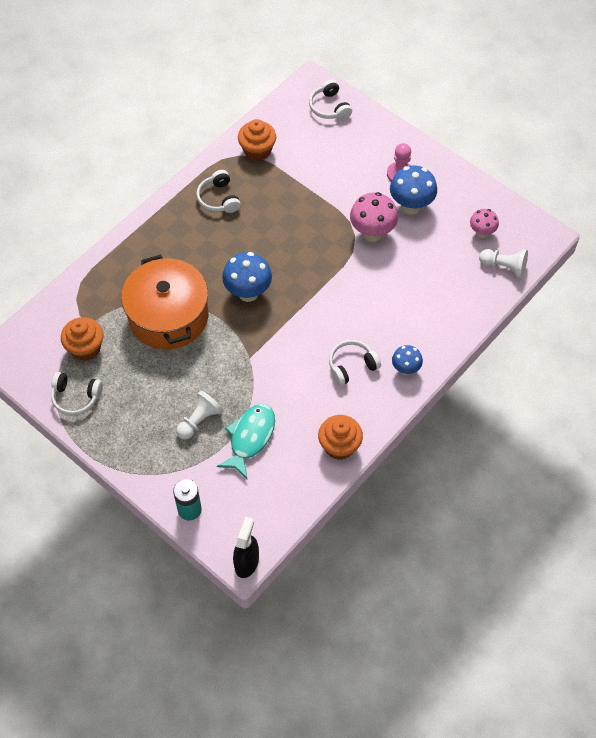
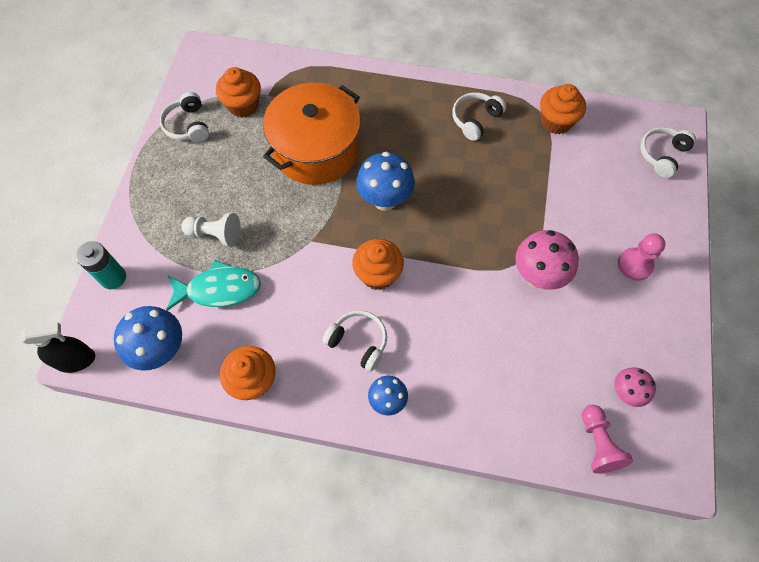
camera: 60 degrees right, 5 degrees up
(307, 328) = (378, 274): none -> orange cupcake
(411, 206) = (602, 297): blue mushroom -> blue mushroom (162, 350)
(504, 267) = (597, 443): white pawn -> pink pawn

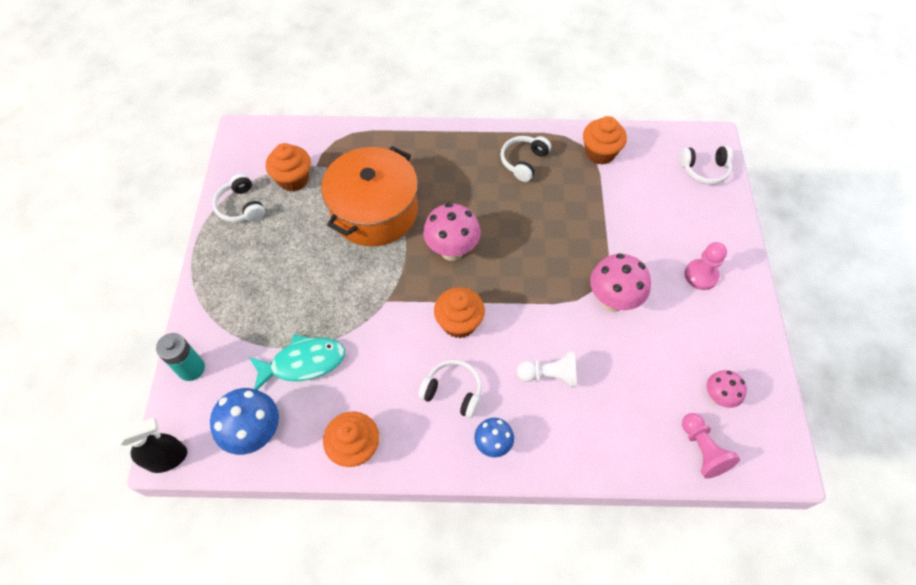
camera: 10 degrees left, 5 degrees down
(215, 235) = (289, 309): white pawn -> white pawn (549, 375)
(385, 200) = (452, 250): blue mushroom -> pink mushroom
(662, 155) = (704, 170): white headphones -> white headphones turned 120 degrees counterclockwise

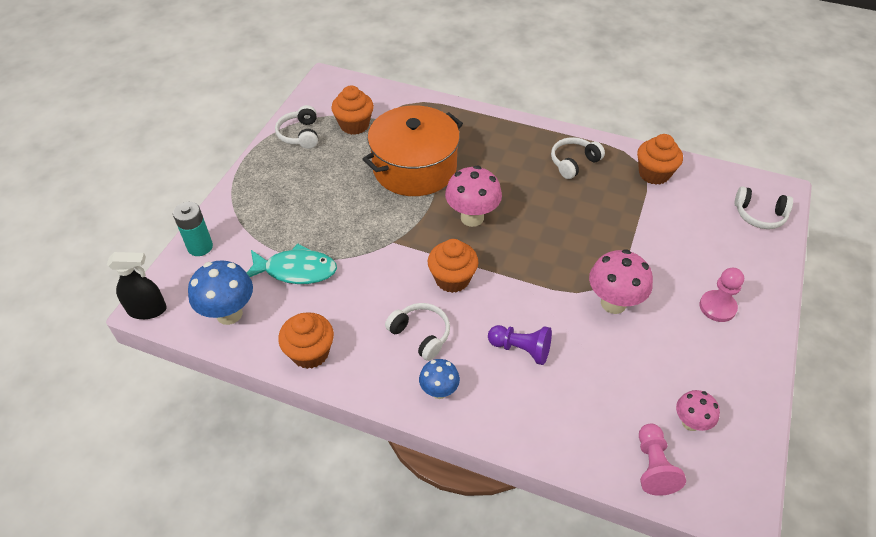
camera: 20 degrees right, 10 degrees down
(549, 375) = (521, 349): white pawn -> purple pawn

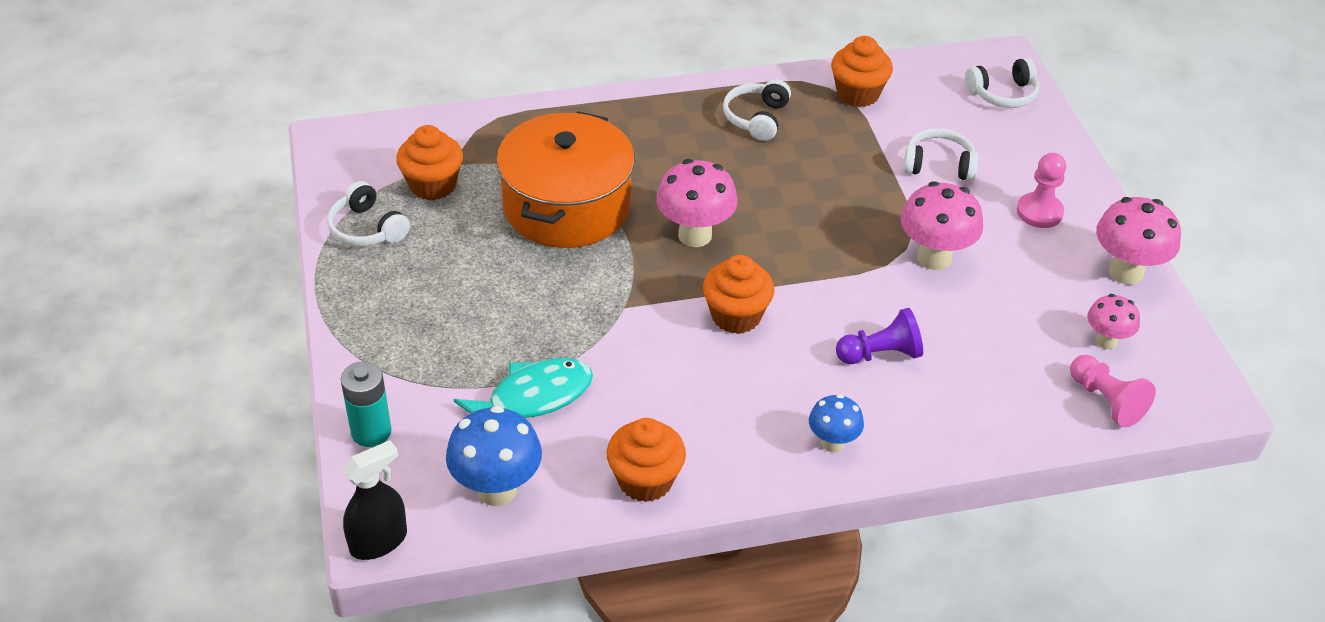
camera: 35 degrees left, 5 degrees down
(420, 335) = (756, 394): white headphones -> white headphones (938, 165)
(748, 381) = (1126, 272): none -> pink mushroom

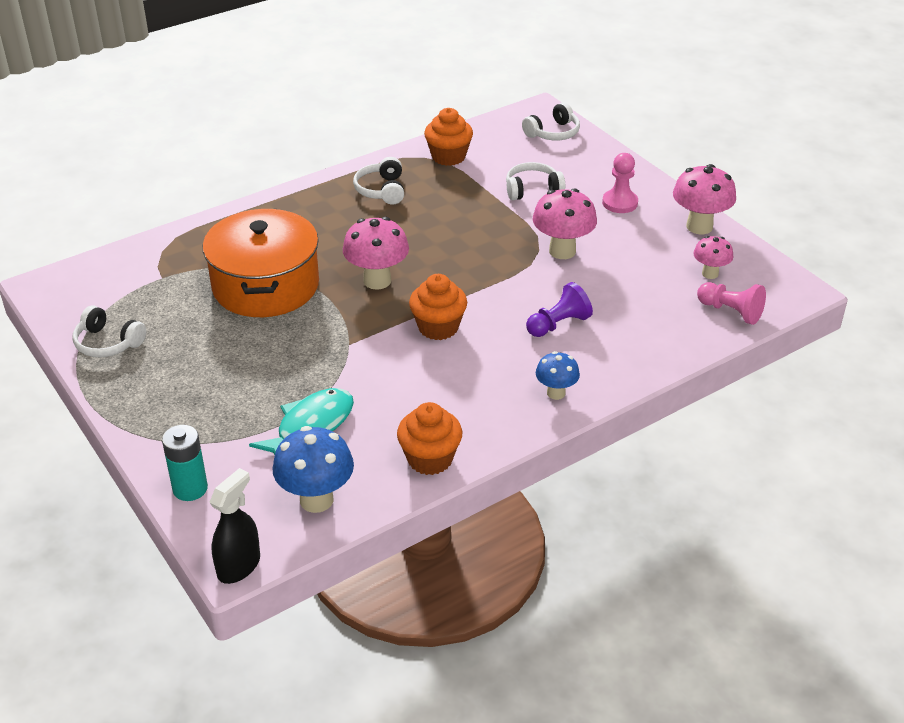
camera: 20 degrees left, 5 degrees down
(433, 185) = (147, 298): orange cupcake -> none

